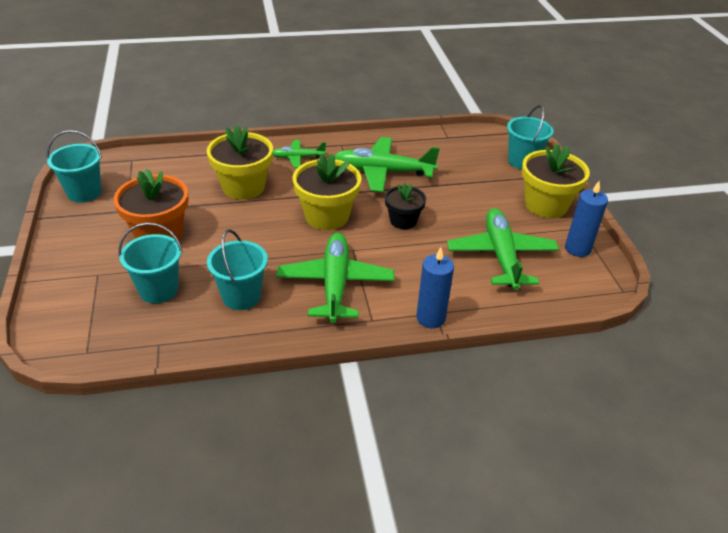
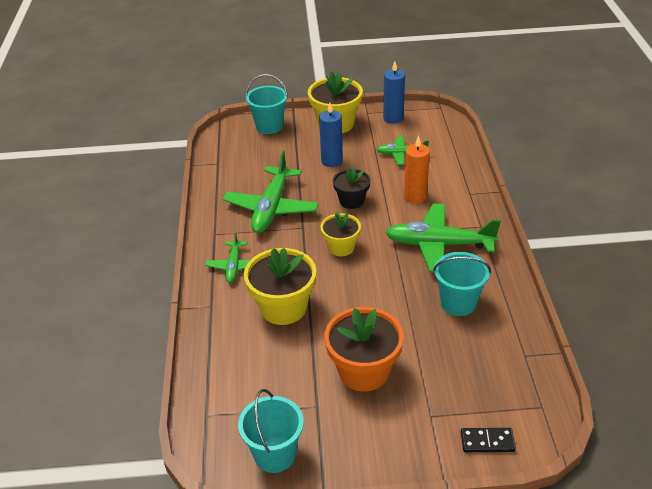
camera: 80 degrees left, 0 degrees up
(56, 310) = (487, 442): none -> black domino
(158, 290) = (452, 362): turquoise bucket -> none
(327, 216) = (341, 247): yellow flower pot -> yellow flower pot, size x0.61
(419, 266) = (415, 196): none -> orange candle
(430, 318) = (476, 196): blue candle -> blue candle (332, 161)
(501, 255) = (401, 154): green plane -> green plane, size x0.54

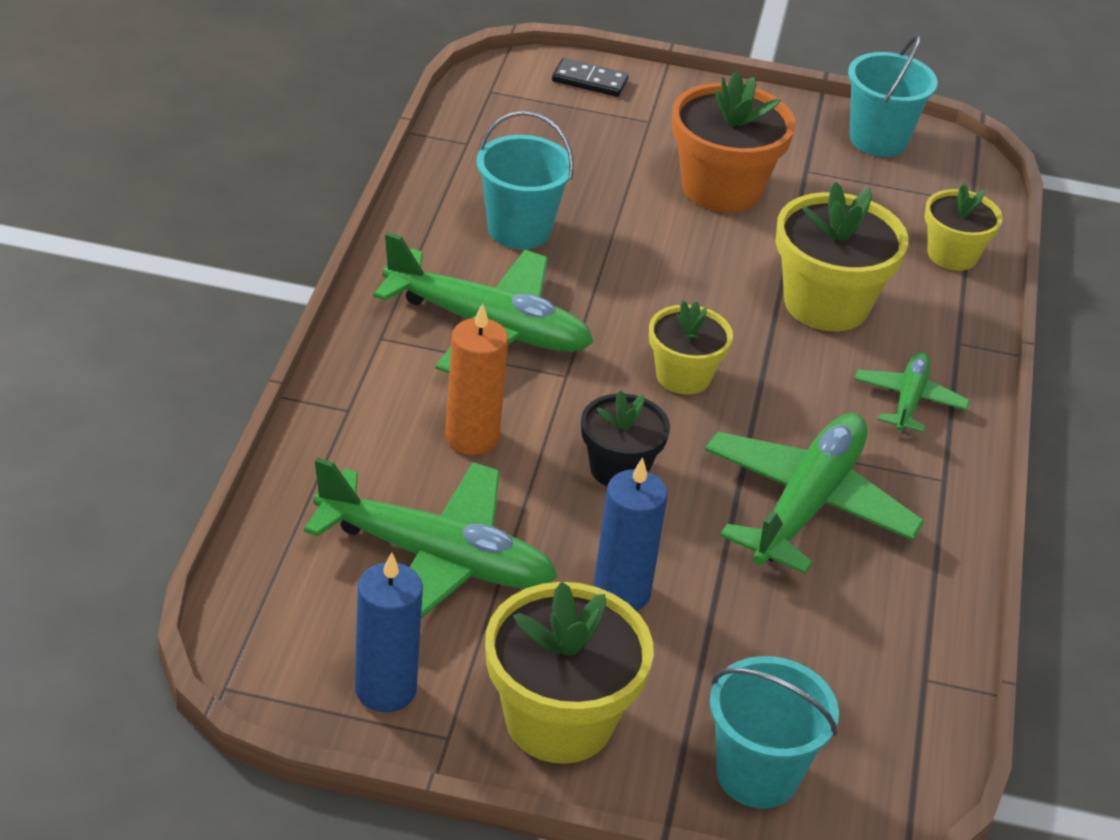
camera: 170 degrees left, 0 degrees up
(217, 365) = (952, 255): none -> yellow flower pot
(401, 154) = (436, 559): green plane -> green plane, size x1.86

